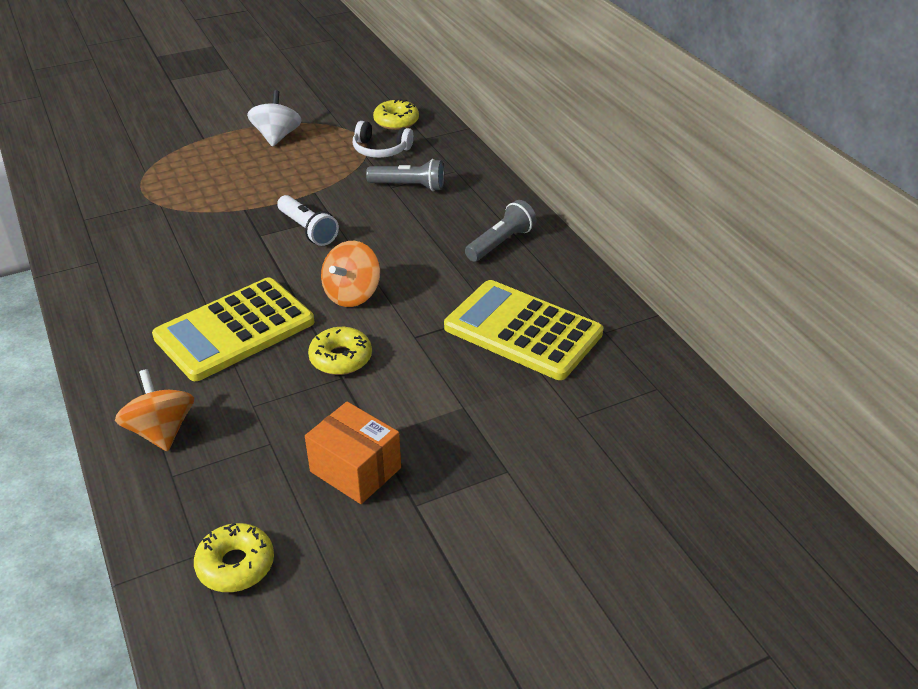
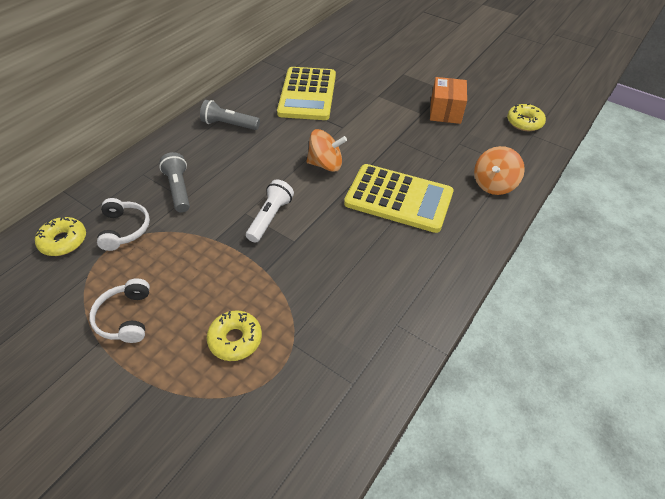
camera: 120 degrees left, 10 degrees up
(277, 137) = (126, 317): white spinning top -> white headphones
(341, 358) = (382, 145): yellow donut -> yellow donut (235, 339)

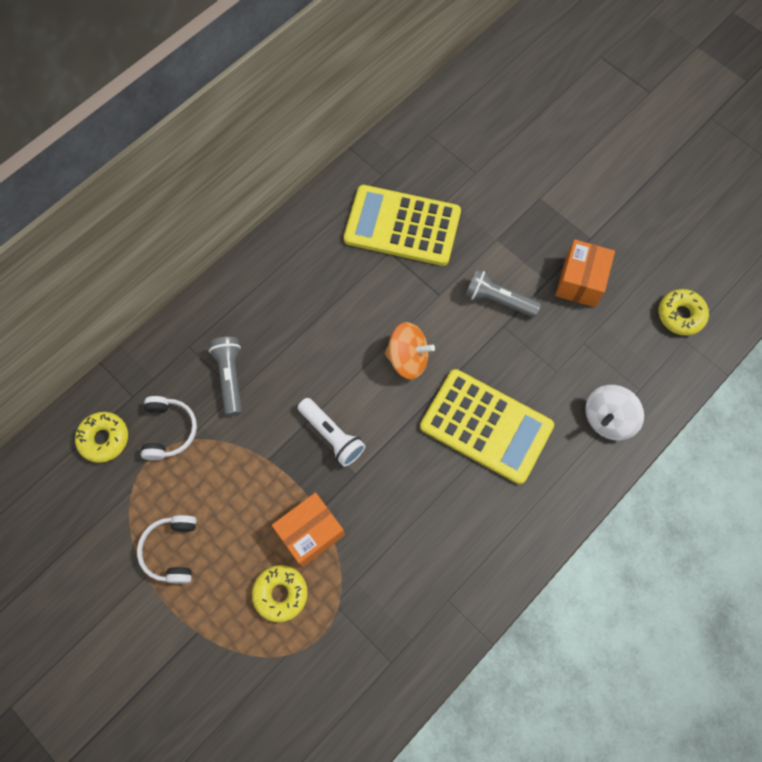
camera: 10 degrees right, 20 degrees up
(229, 124) = (296, 273): grey flashlight -> grey flashlight (498, 300)
(259, 287) = (310, 533): none -> orange box
(270, 217) = (332, 435): white flashlight -> white flashlight turned 105 degrees clockwise
(307, 94) = (402, 226): yellow calculator -> yellow calculator turned 90 degrees clockwise
(493, 184) = (607, 419): orange spinning top -> white spinning top

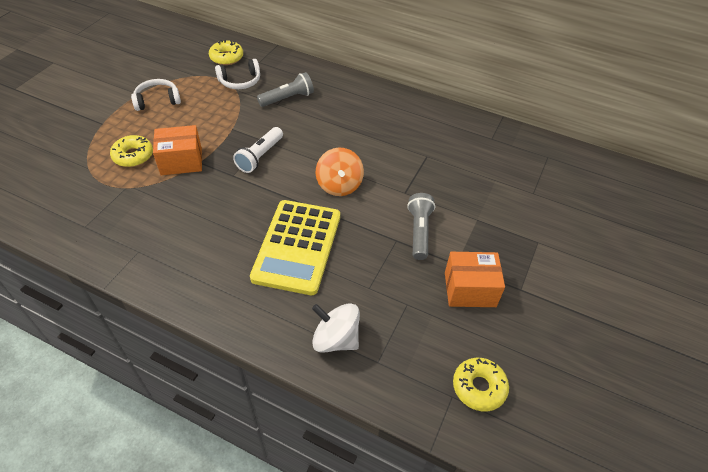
camera: 70 degrees right, 20 degrees down
(310, 533) = (181, 161): orange box -> orange box turned 45 degrees counterclockwise
(402, 226) = (454, 158): yellow calculator -> none

